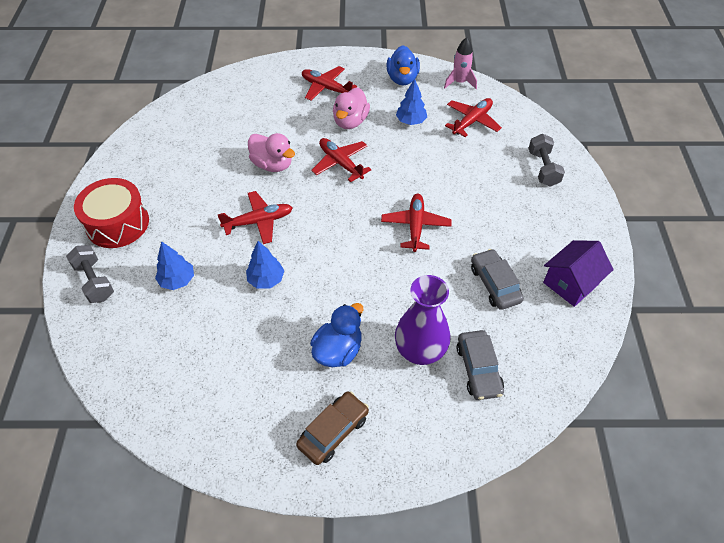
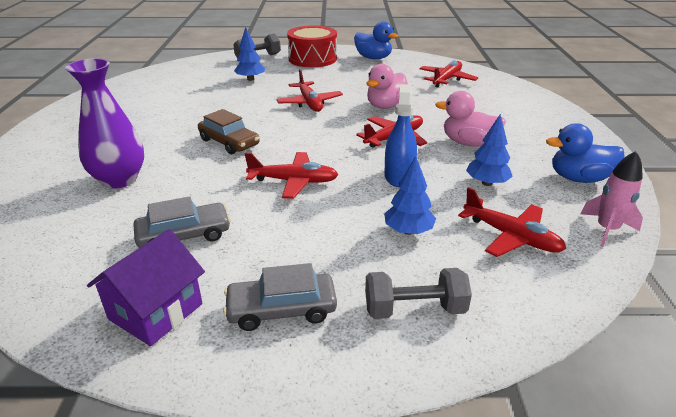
camera: 90 degrees right, 20 degrees down
(266, 280) = (240, 108): blue tree -> blue tree (408, 231)
(326, 88) = (523, 128): red plane -> red plane (446, 79)
(333, 431) = (68, 138): brown car -> brown car (229, 142)
(338, 350) = (146, 139): blue duck -> blue duck (373, 58)
(404, 165) = (399, 176): none -> blue spray bottle
(478, 369) = (71, 215): grey car -> grey car (282, 309)
(571, 283) = (156, 311): purple house -> purple house turned 75 degrees clockwise

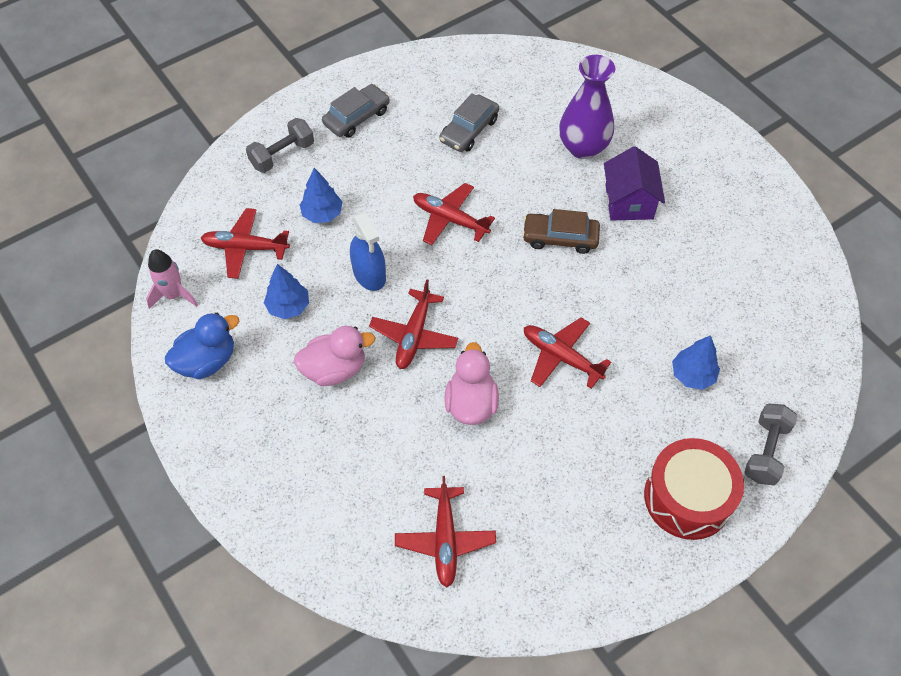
camera: 145 degrees right, 25 degrees up
(156, 311) = (422, 82): purple house -> purple house (629, 202)
(294, 181) = (449, 219): red plane -> red plane turned 60 degrees clockwise
(373, 58) = (605, 562): blue duck -> none

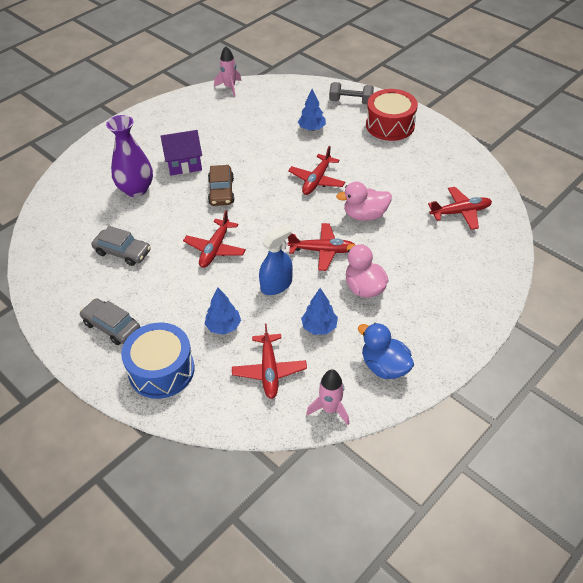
camera: 100 degrees left, 10 degrees down
(282, 155) = (161, 370): grey dumbbell -> blue drum
(821, 277) = (229, 87): none -> pink rocket

